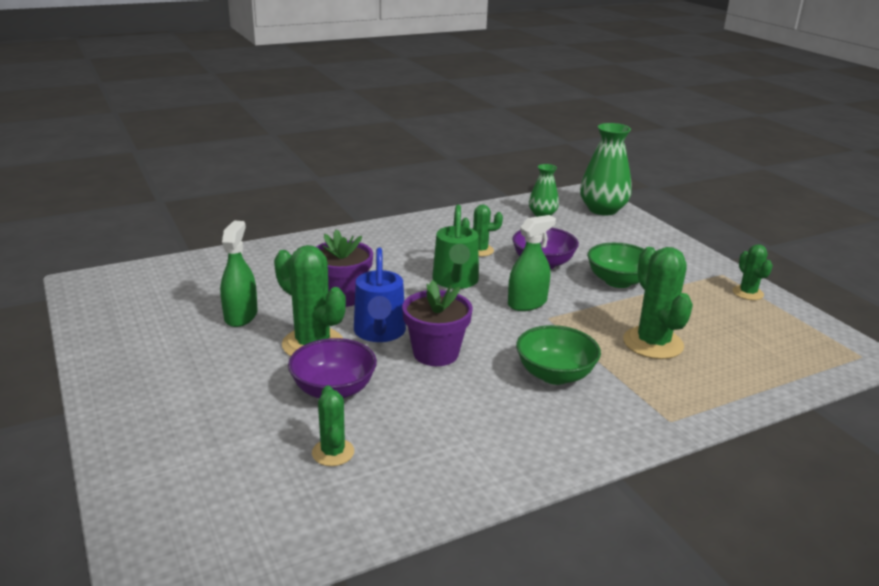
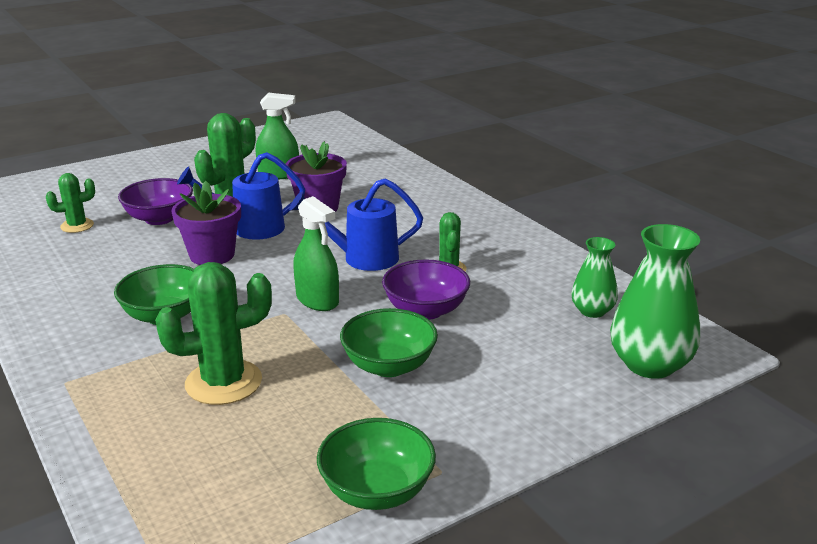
camera: 85 degrees right, 0 degrees up
(455, 281) = (362, 258): green watering can -> blue watering can
(747, 293) = (377, 491): green cactus -> green bowl

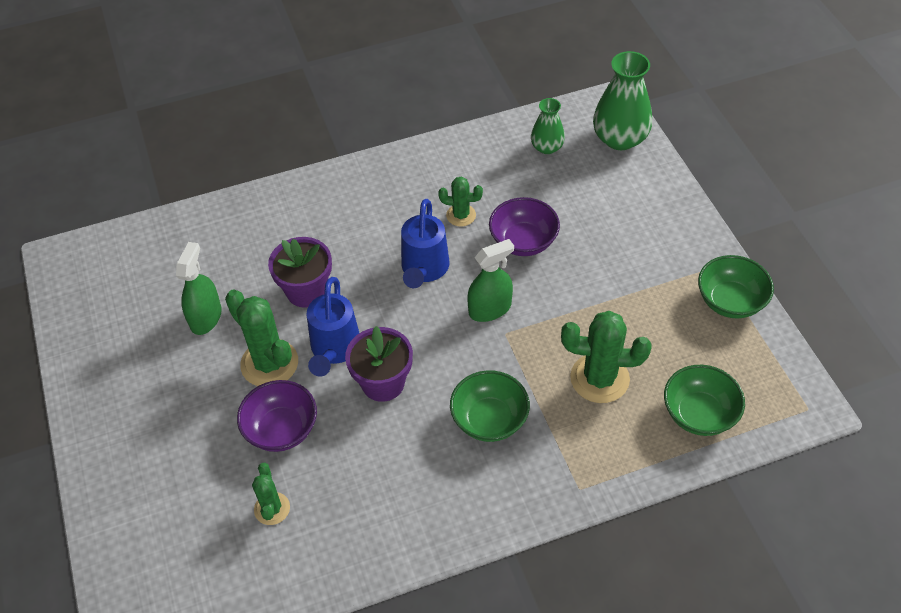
camera: 75 degrees left, 25 degrees up
(223, 382) = (599, 378): green cactus -> green cactus turned 75 degrees counterclockwise
(389, 366) = (596, 275): green bowl -> green bowl (699, 414)

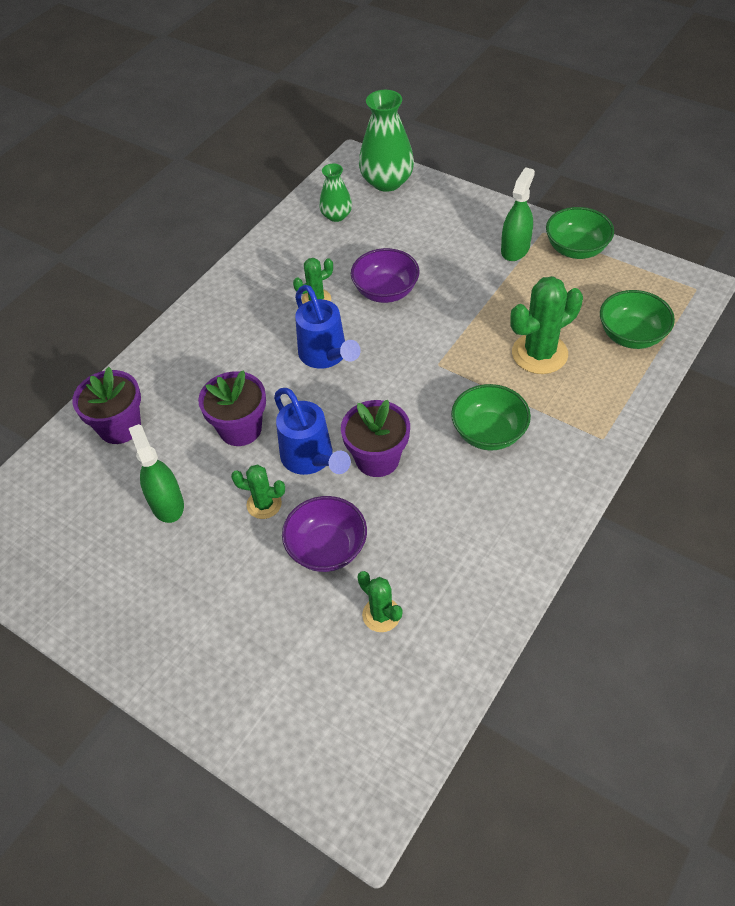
camera: 35 degrees left, 0 degrees up
(226, 234) = (120, 427): none -> purple flower pot
(269, 363) = (264, 504): green cactus -> green cactus, size x0.57
(490, 309) = (408, 354): green spray bottle -> green spray bottle (515, 249)

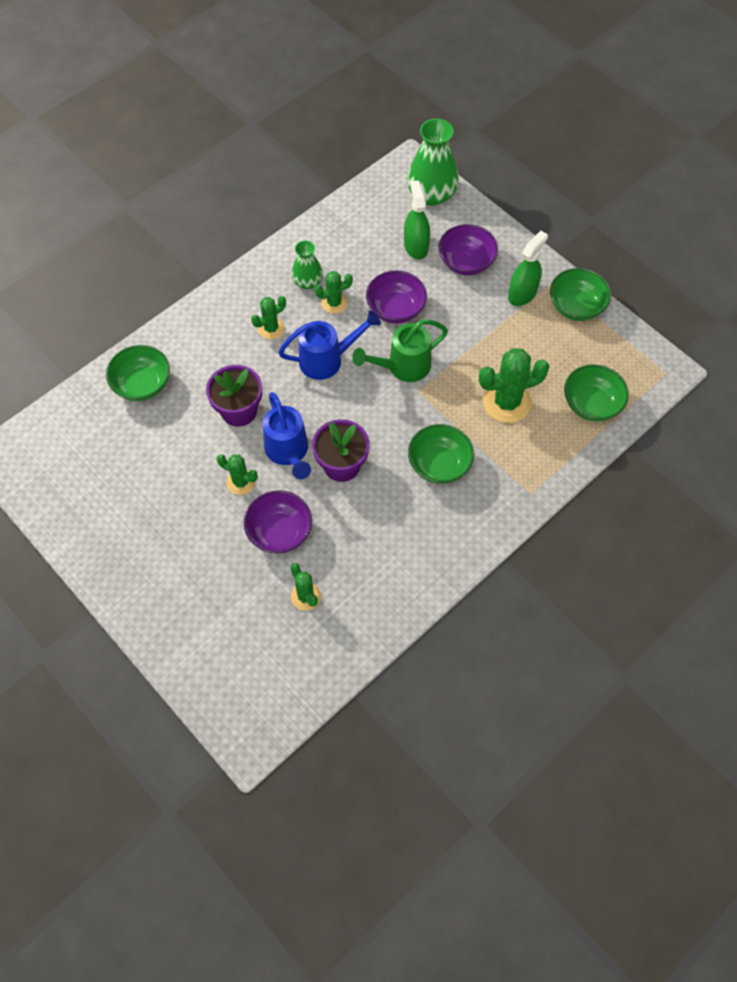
camera: 10 degrees right, 10 degrees up
(120, 427) = (143, 385): purple flower pot -> green bowl
(167, 504) = (165, 462): green spray bottle -> green spray bottle (416, 246)
(253, 338) = (271, 328): none -> green cactus
(326, 355) = (327, 360): blue watering can -> blue watering can turned 90 degrees counterclockwise
(336, 215) = (376, 220): green vase -> green vase (307, 282)
(413, 344) = (403, 367): none -> green watering can
(445, 233) = (466, 262): none -> purple bowl

